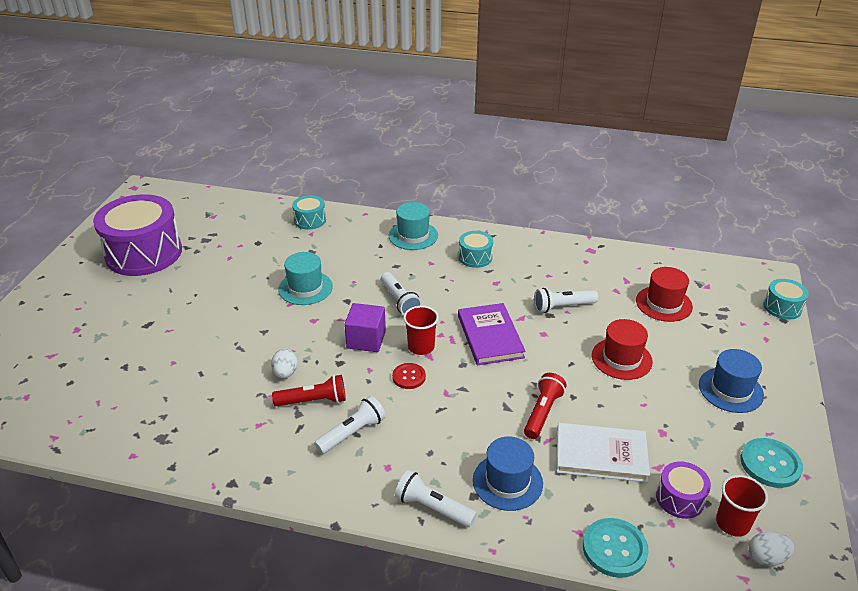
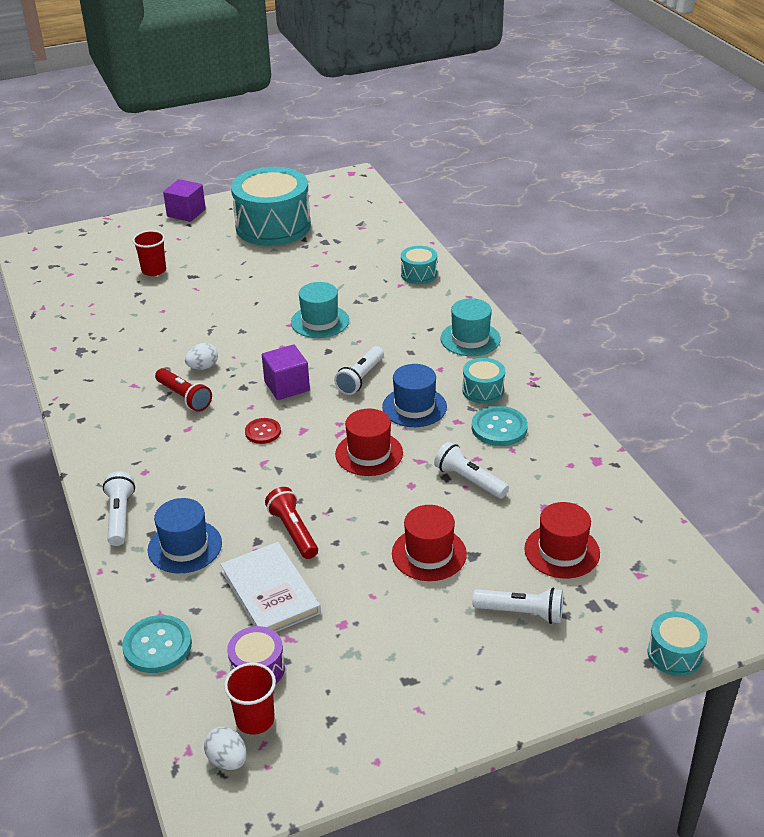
camera: 55 degrees right, 0 degrees up
(46, 287) = (186, 213): none -> purple cube
(144, 253) = (273, 226): purple drum -> turquoise drum
(352, 433) = (166, 435): white flashlight -> white flashlight (521, 613)
(421, 347) = (309, 420): red cup -> red cup (154, 270)
(490, 336) = (369, 453): purple book -> red hat
(542, 412) = (293, 531): red flashlight -> red flashlight turned 105 degrees counterclockwise
(730, 390) = (462, 655): blue hat -> blue hat (414, 407)
(770, 464) = (368, 724): turquoise button -> turquoise button (499, 428)

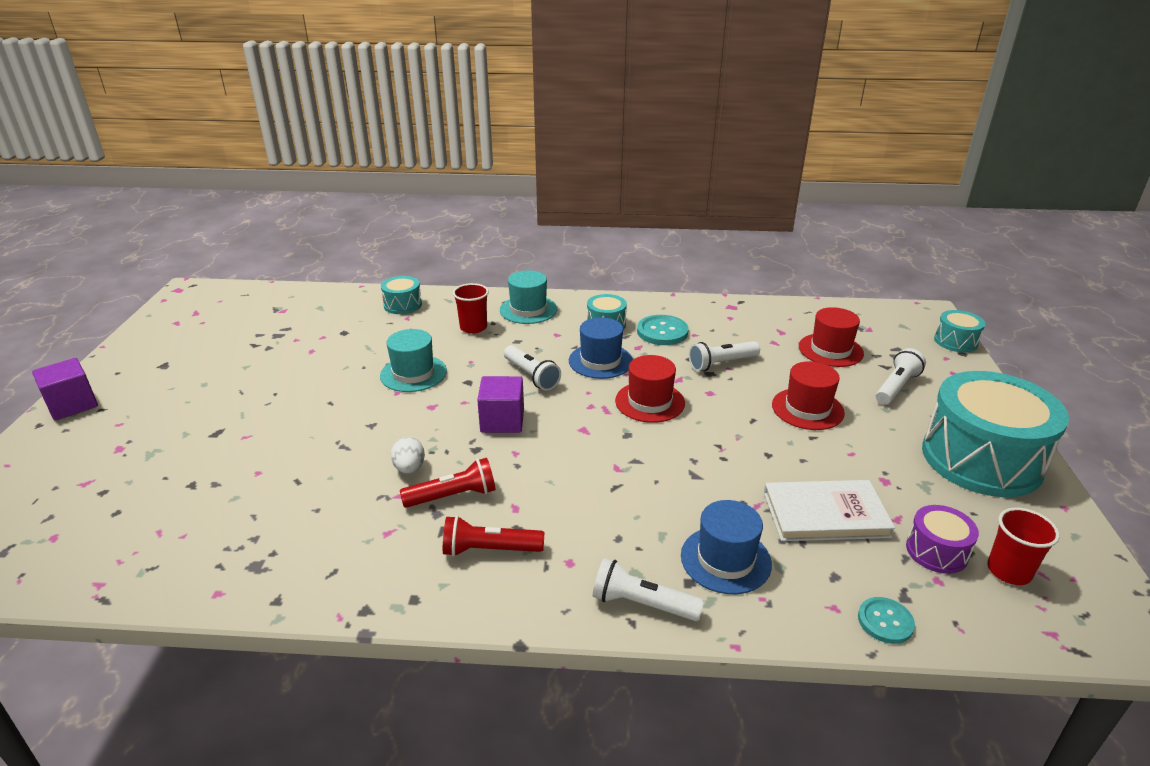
camera: 65 degrees left, 5 degrees down
(154, 270) = (160, 459): red cup -> red cup (473, 327)
(157, 646) = (885, 621): turquoise button -> turquoise button, size x0.64
(227, 760) = (1065, 605): white egg -> none
(263, 432) = (566, 455): red button -> none
(273, 226) = (200, 356): turquoise drum -> turquoise drum (981, 459)
(293, 531) = (739, 476): red flashlight -> red flashlight (489, 550)

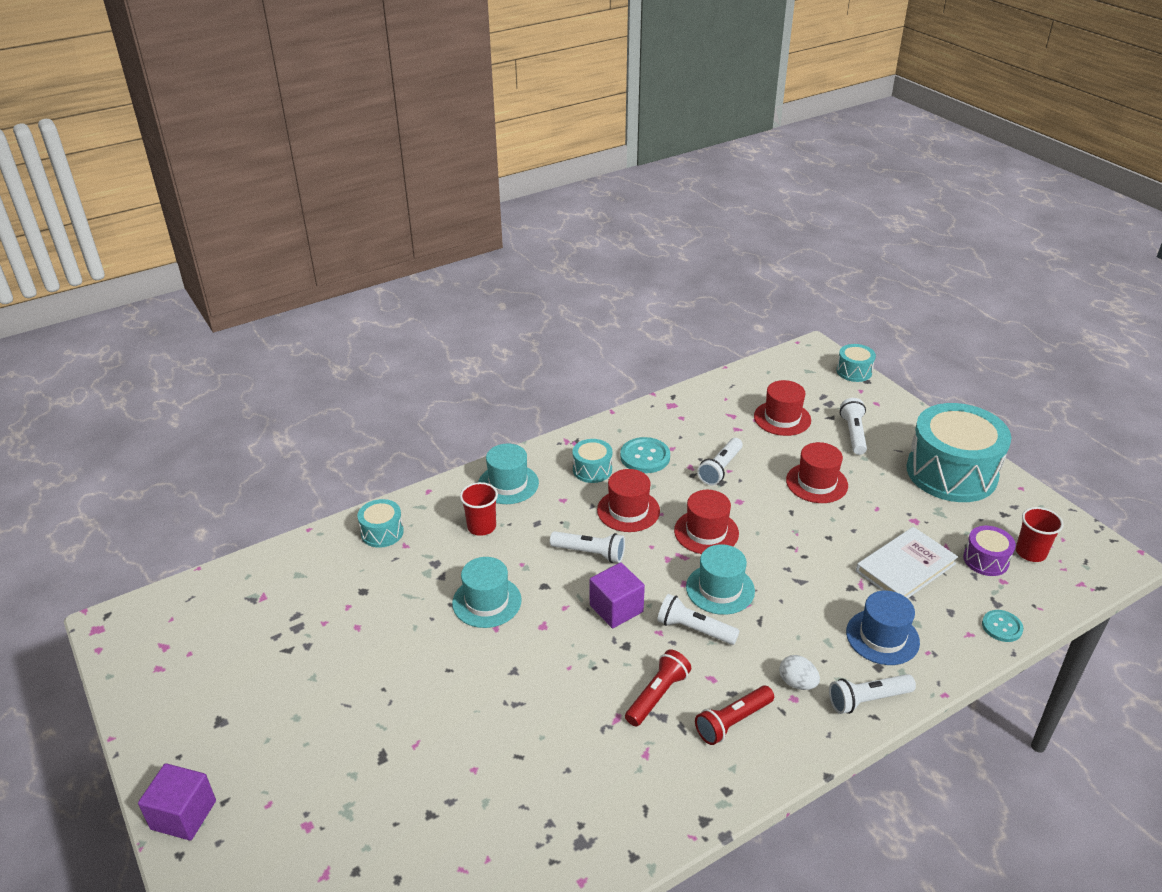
camera: 35 degrees left, 5 degrees up
(409, 468) = (595, 692): white egg -> white egg (797, 683)
(547, 465) = (694, 629): none -> white flashlight
(600, 361) = (628, 510): blue hat -> red hat
(609, 447) = (720, 589): none -> turquoise hat

